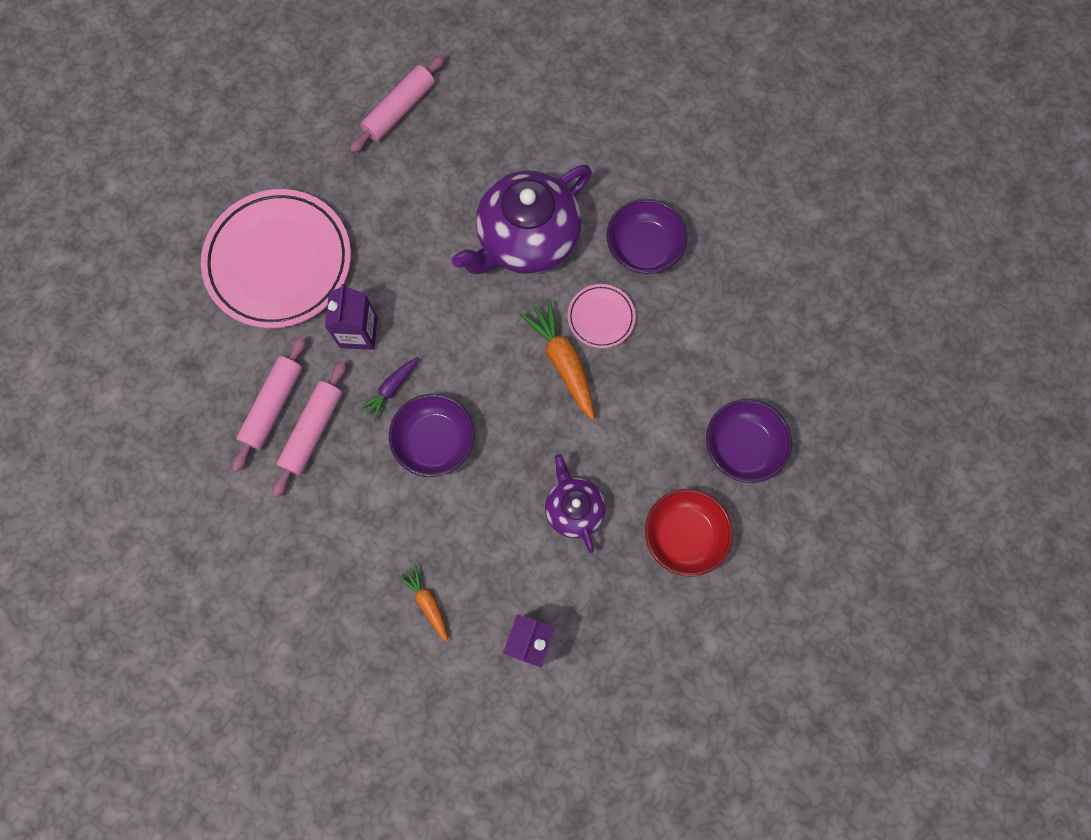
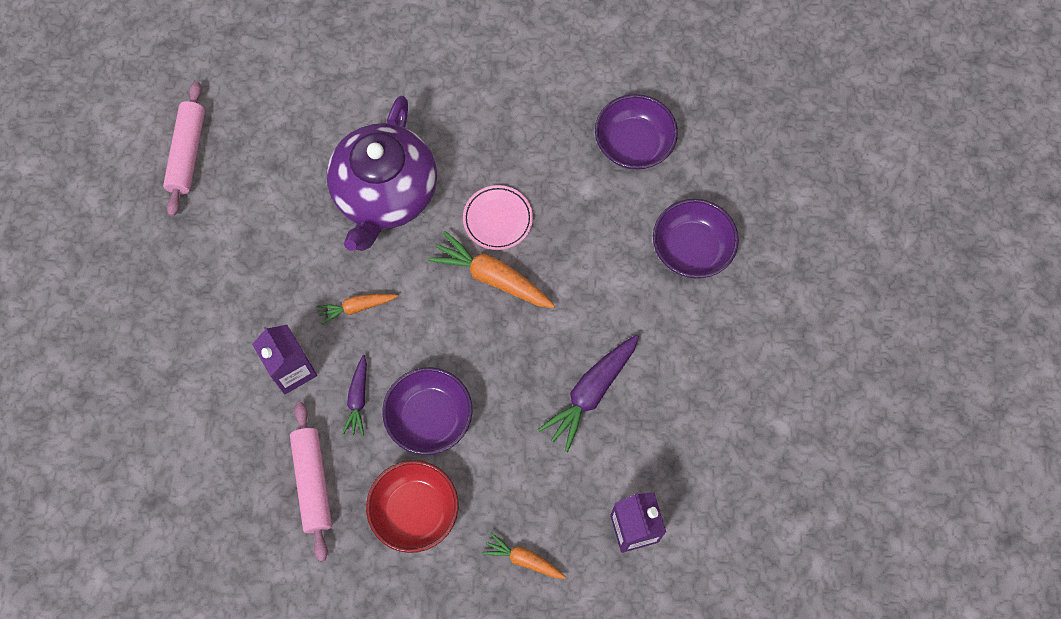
camera: 35 degrees left, 5 degrees down
(273, 406) = (260, 485): pink rolling pin -> none
(279, 262) = (172, 356): pink plate -> none
(441, 316) = (356, 307): none -> orange carrot
(574, 508) = (590, 393): purple teapot -> purple carrot
(644, 248) = (492, 138): purple bowl -> purple bowl (633, 144)
(684, 535) = (697, 353): red bowl -> red bowl (415, 511)

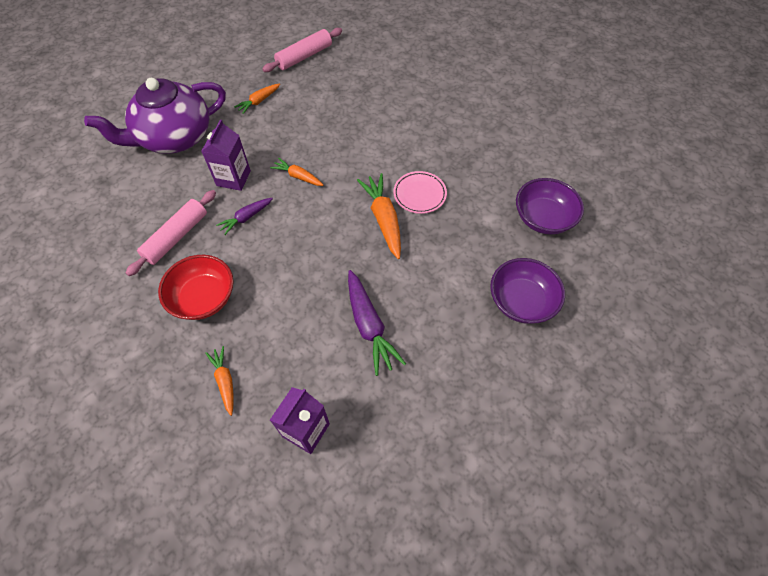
camera: 45 degrees right, 10 degrees down
(206, 257) = (258, 101): none -> orange carrot
(385, 194) = (374, 138): purple teapot -> purple teapot (174, 137)
(430, 418) = (268, 258): purple bowl -> none
(590, 393) = (369, 326): purple carrot -> purple carrot turned 105 degrees counterclockwise

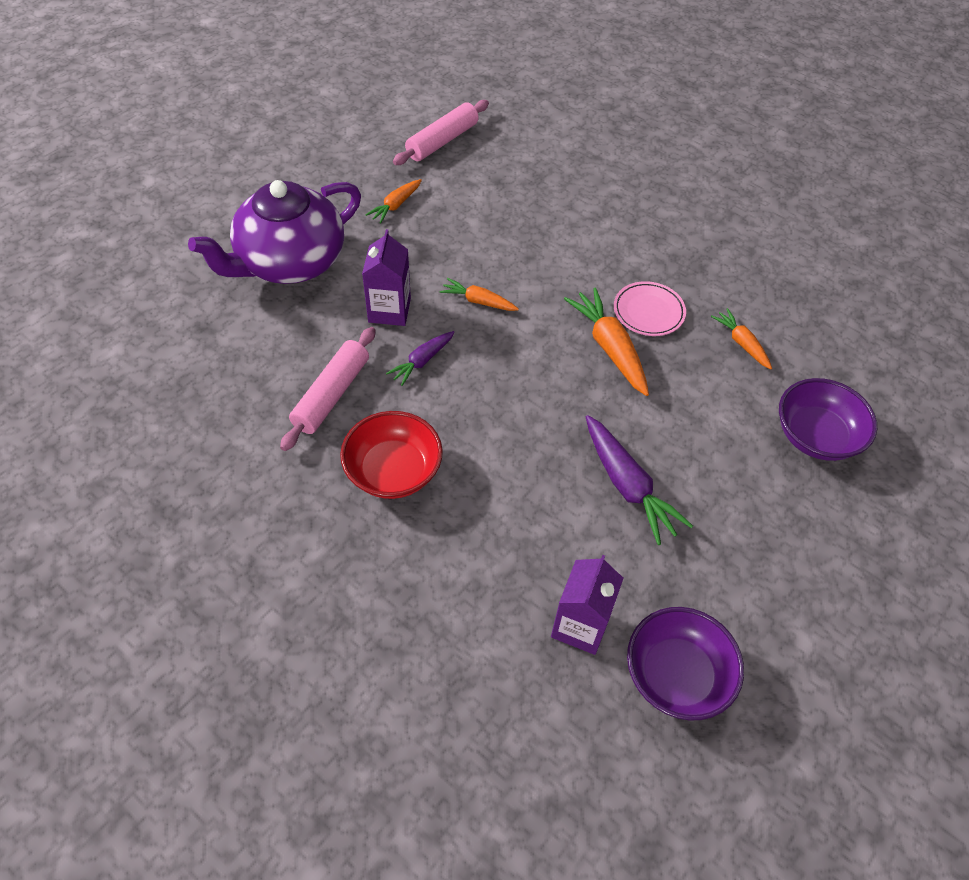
camera: 10 degrees left, 5 degrees down
(225, 381) = (453, 575): orange carrot -> orange carrot (741, 343)
(543, 218) = (816, 329): purple bowl -> purple bowl (676, 675)

